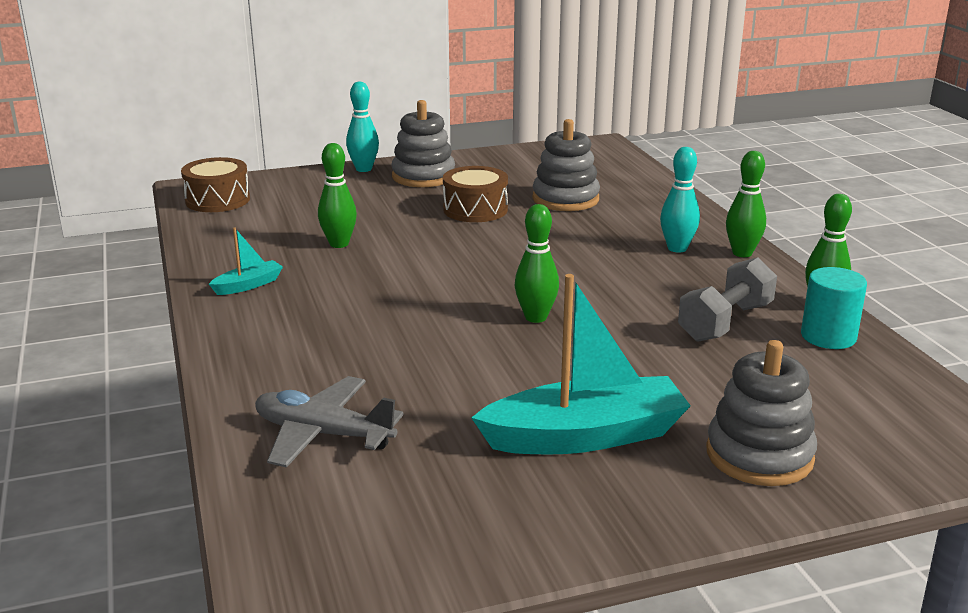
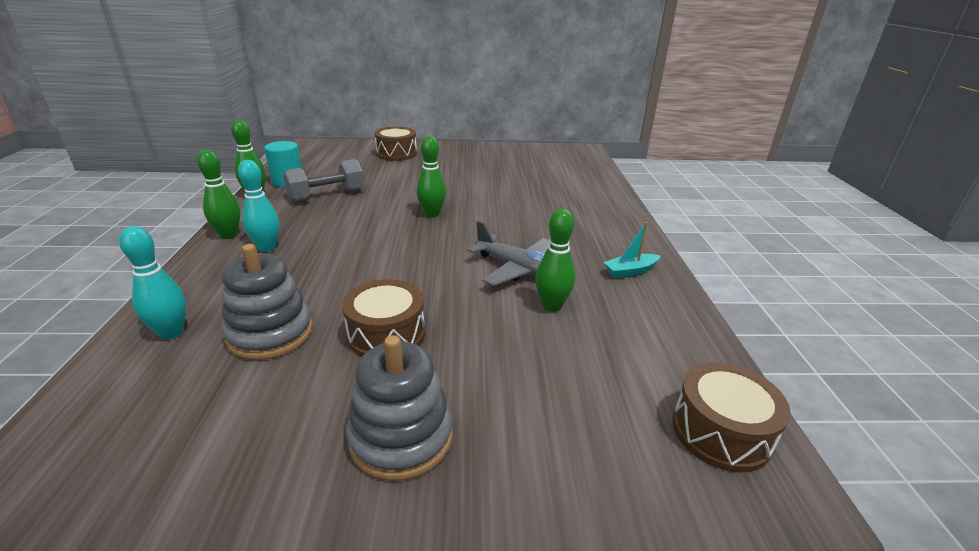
camera: 165 degrees left, 5 degrees up
(323, 434) = (571, 182): grey plane -> grey plane (517, 269)
(363, 169) = (488, 494): turquoise bowling pin -> turquoise bowling pin (171, 332)
(584, 436) = (457, 166): turquoise boat -> none
(759, 455) = (396, 153): grey stacking toy -> brown drum

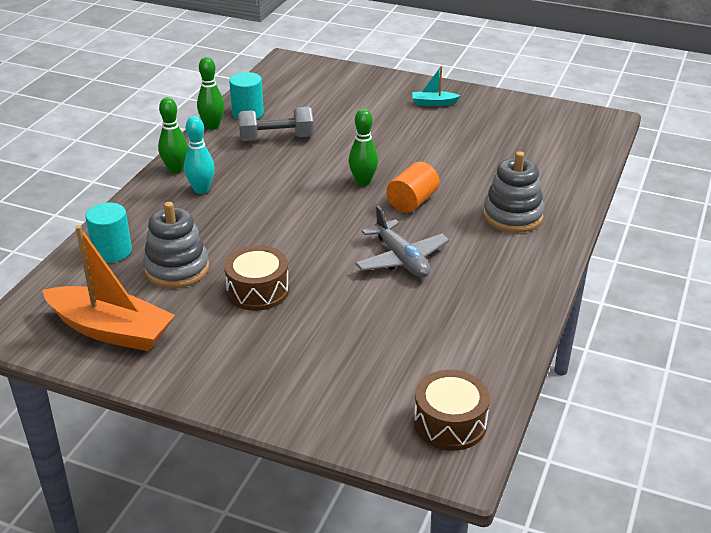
camera: 25 degrees right, 5 degrees up
(171, 332) = (112, 251): turquoise bowling pin -> turquoise cylinder
(198, 442) = (111, 330): none -> orange boat
(396, 153) = (375, 91): brown drum -> none
(401, 437) = (230, 362): grey stacking toy -> grey stacking toy (512, 216)
(488, 221) = (412, 202): none -> orange cylinder
(552, 306) = (404, 300): green bowling pin -> none
(630, 271) = (506, 286): turquoise boat -> turquoise boat (434, 103)

